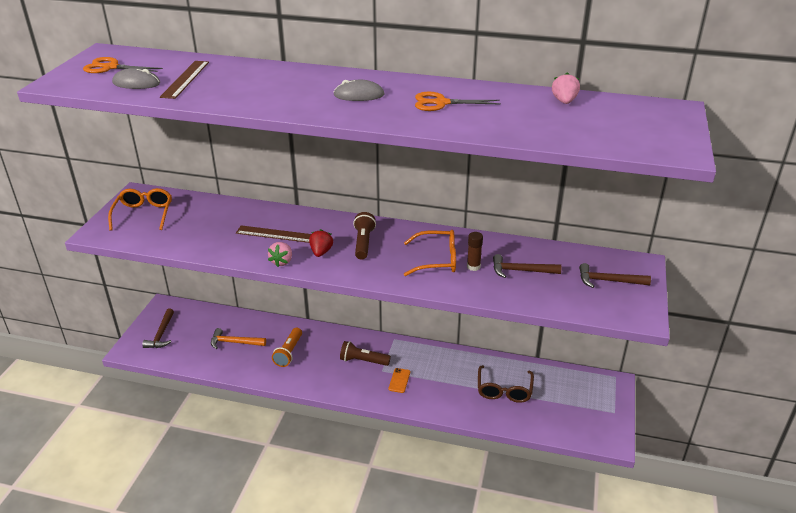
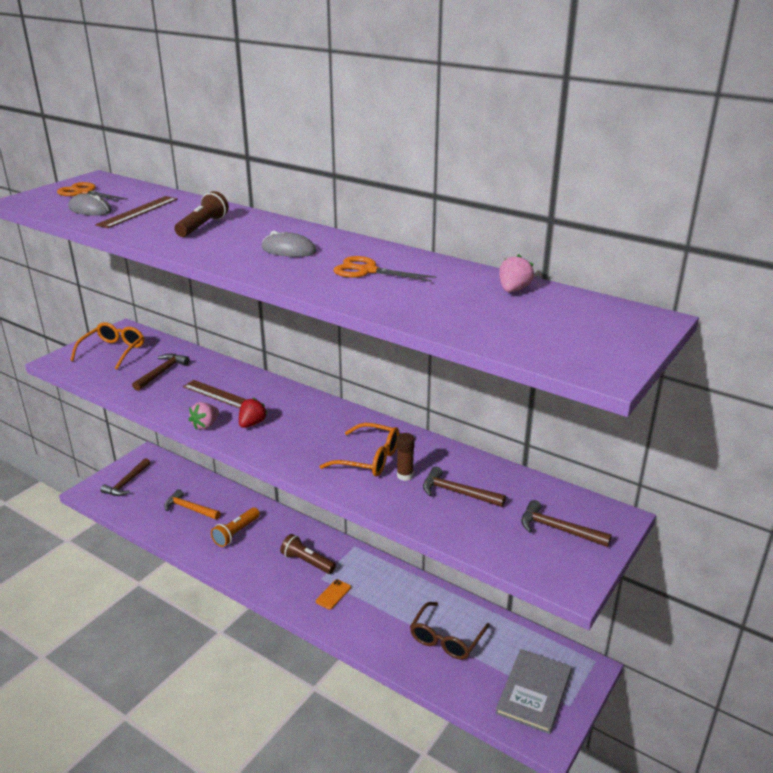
camera: 20 degrees right, 5 degrees down
(206, 224) = (161, 372): none -> brown hammer
(363, 243) = (303, 423): brown flashlight -> brown flashlight (203, 226)
(586, 410) = (534, 692): none -> grey book

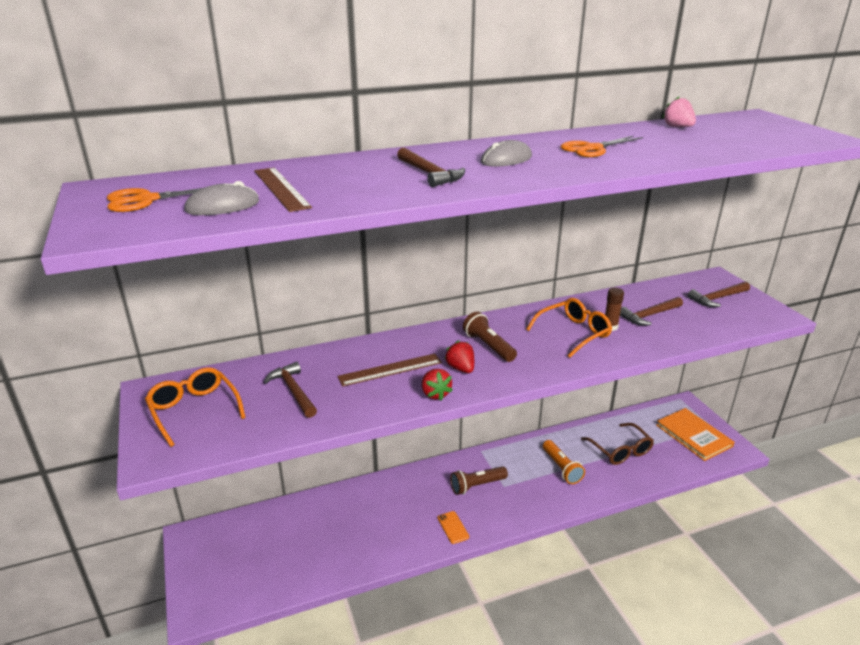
camera: 55 degrees left, 0 degrees up
(127, 483) = (221, 571): brown hammer -> brown hammer (430, 174)
(189, 509) = (323, 535): orange hammer -> none
(203, 226) = (385, 173): brown flashlight -> brown flashlight (488, 346)
(205, 425) = (435, 394): pink strawberry -> red strawberry
(236, 533) = (395, 515): orange flashlight -> orange flashlight (561, 468)
(333, 594) = (529, 487): orange phone -> orange phone (453, 527)
(534, 692) = (693, 435): grey book -> orange book

